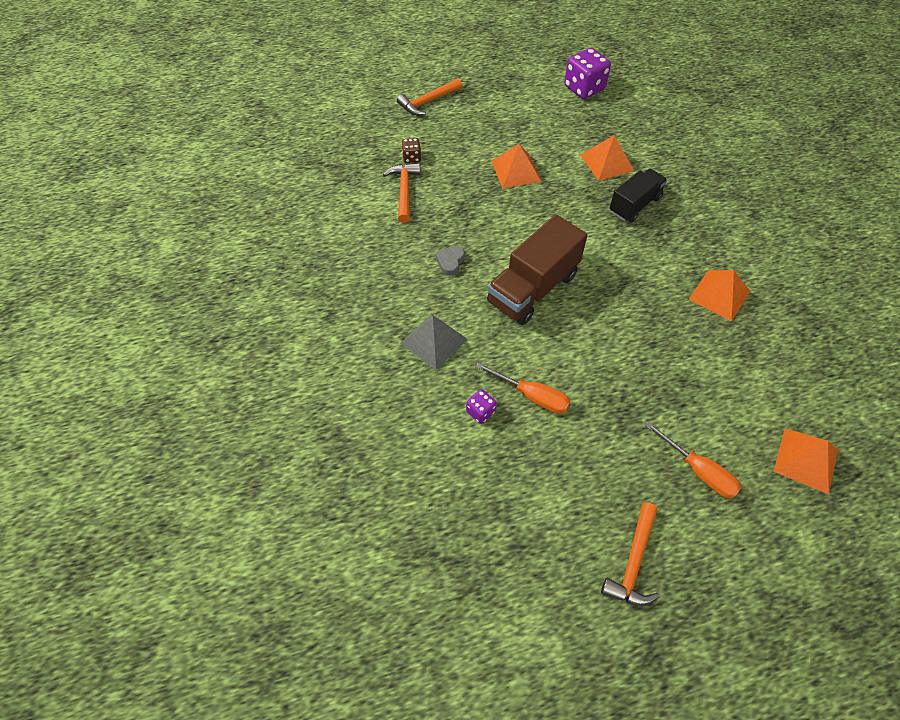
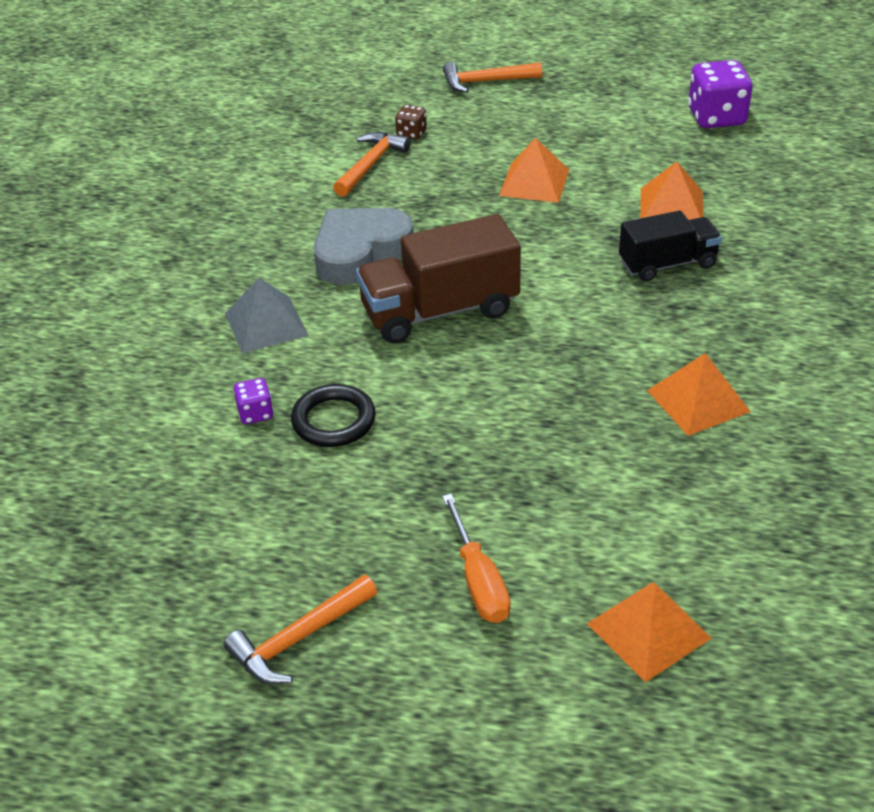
camera: 30 degrees right, 15 degrees down
(450, 262) = (360, 252): grey heart -> grey heart, size x2.27
(532, 396) = (334, 420): orange screwdriver -> black ring

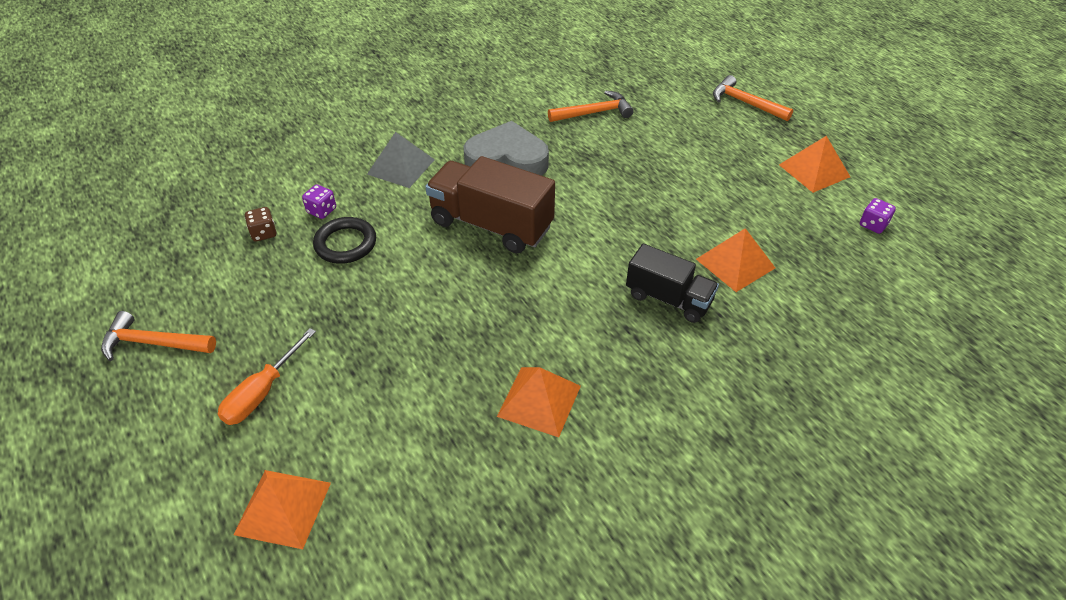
camera: 45 degrees right, 5 degrees up
(411, 133) = (647, 108): brown dice -> brown dice (263, 233)
(534, 182) = (671, 186): orange pyramid -> orange pyramid (814, 170)
(716, 117) = (873, 225): purple dice -> purple dice, size x0.50

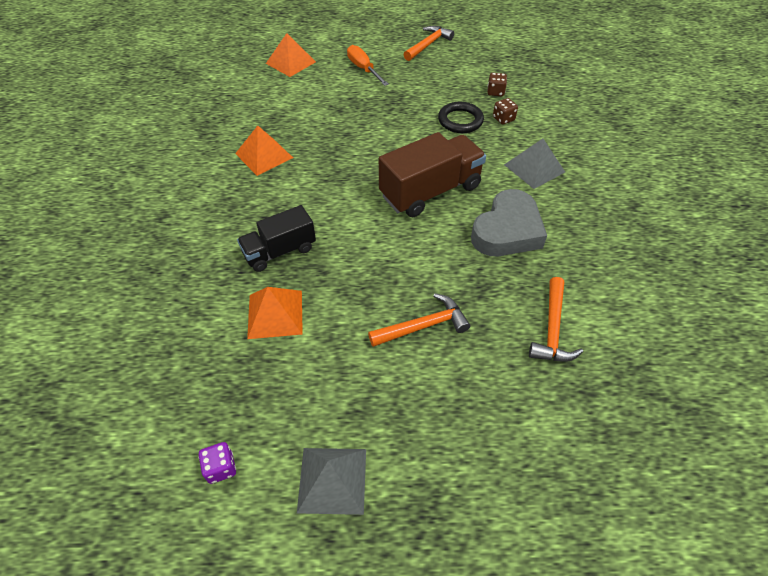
camera: 120 degrees right, 5 degrees up
(321, 210) = (503, 119): purple dice -> brown dice
(745, 103) = (499, 504): orange hammer -> orange hammer (423, 326)
(814, 170) = (332, 480): orange pyramid -> grey pyramid

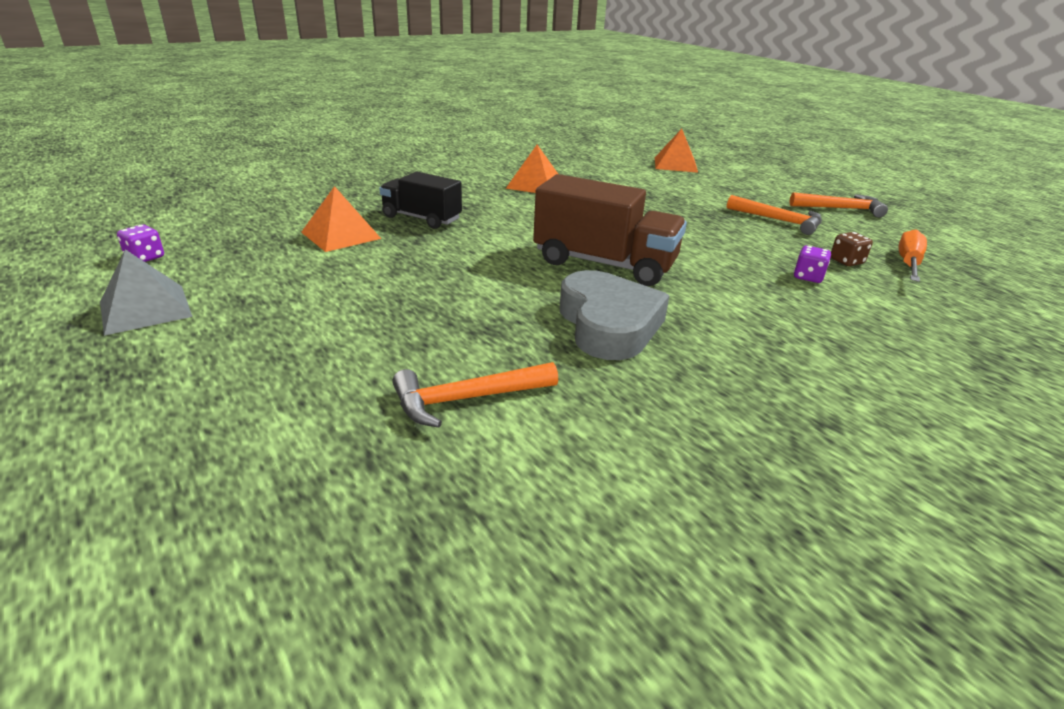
camera: 55 degrees right, 20 degrees down
(363, 69) = (731, 191): orange screwdriver -> orange screwdriver (908, 263)
(423, 326) = (389, 307): orange hammer -> orange hammer (778, 221)
(460, 120) = (751, 253): black ring -> none
(503, 119) = (808, 277): brown dice -> purple dice
(507, 231) = (608, 324): grey heart -> grey heart turned 105 degrees counterclockwise
(534, 168) = (755, 318): grey pyramid -> none

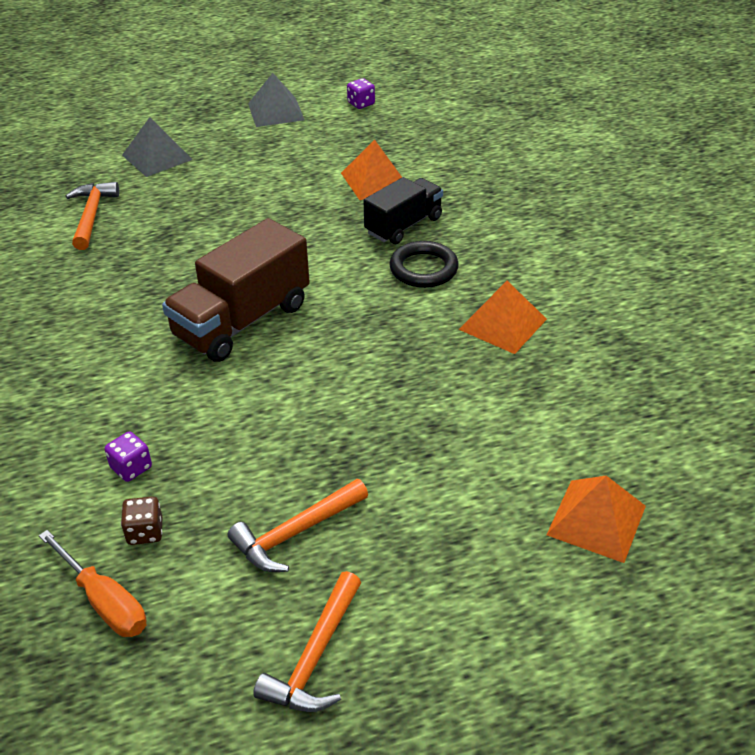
camera: 110 degrees right, 10 degrees up
(281, 381) = (157, 157): none -> grey pyramid
(483, 208) = (423, 269): none -> black ring
(608, 324) = (134, 293): grey heart -> none

